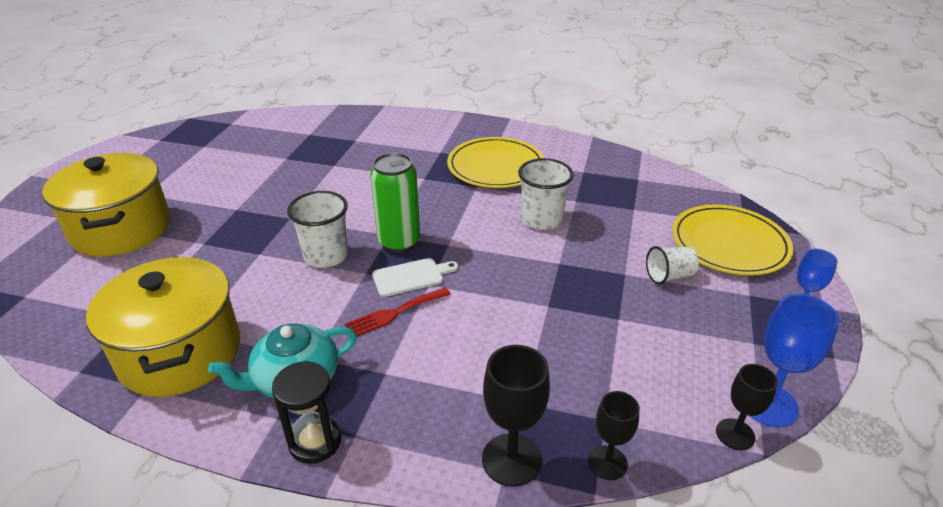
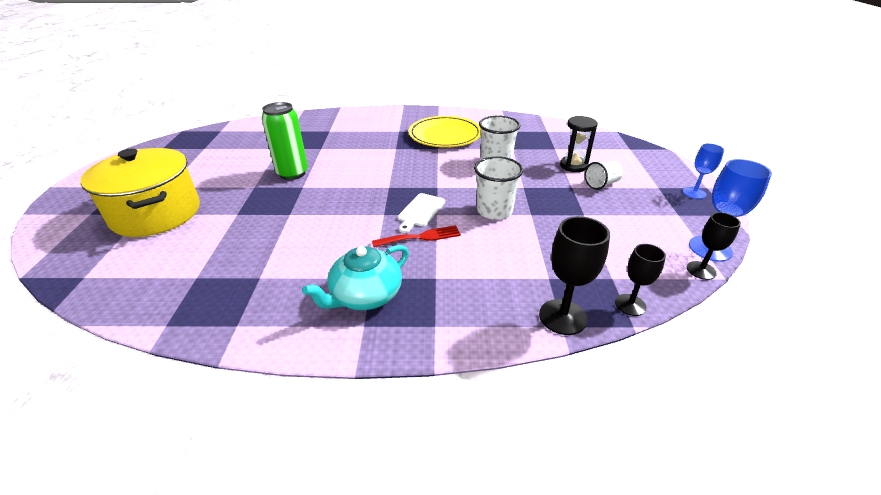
camera: 15 degrees left, 0 degrees up
(180, 353) = (255, 294): yellow pot -> none
(315, 441) = (405, 336): black hourglass -> black hourglass (573, 166)
(326, 256) = (346, 207): white cup -> white cup (494, 211)
(394, 313) = (421, 237): red fork -> red fork turned 150 degrees counterclockwise
(399, 242) = (399, 190): green can -> green can (292, 173)
(411, 277) = (420, 211): white cutting board -> white cutting board turned 150 degrees clockwise
(729, 243) = (628, 160): yellow plate -> none

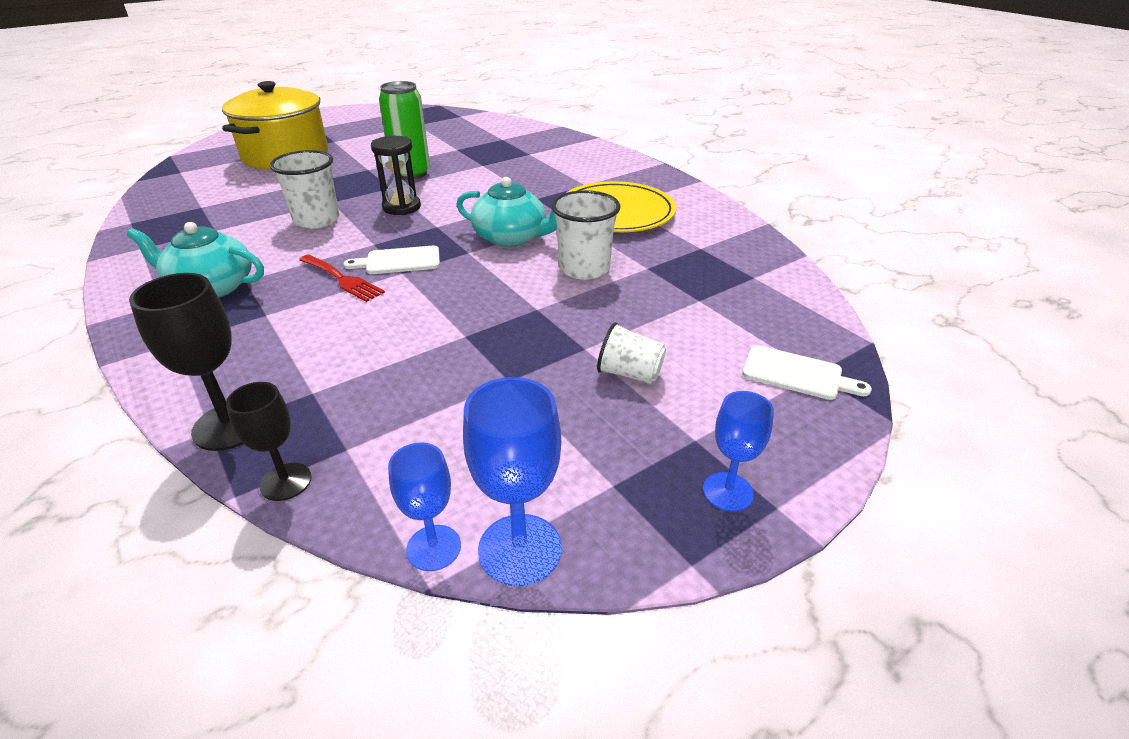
camera: 55 degrees right, 0 degrees up
(436, 169) = (511, 237): none -> turquoise teapot
(494, 211) = (447, 306): white cup -> white cup (316, 220)
(573, 166) = (660, 332): black hourglass -> black hourglass (401, 207)
(628, 152) = (797, 374): none -> white cutting board
(701, 270) = (433, 548): black goblet -> blue goblet

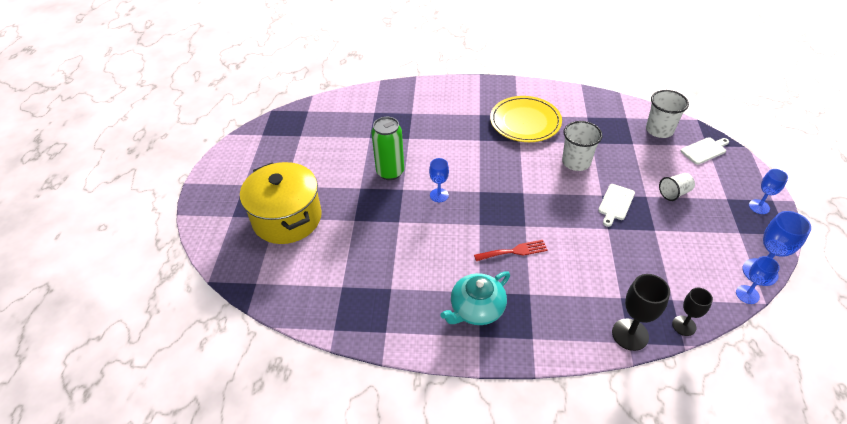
camera: 50 degrees left, 10 degrees up
(316, 220) = (422, 237): white cup -> white cup (659, 130)
(399, 261) = (511, 222): white cutting board -> white cutting board (615, 203)
(401, 207) = (439, 195): black hourglass -> blue goblet
(511, 237) = (520, 170): turquoise teapot -> none

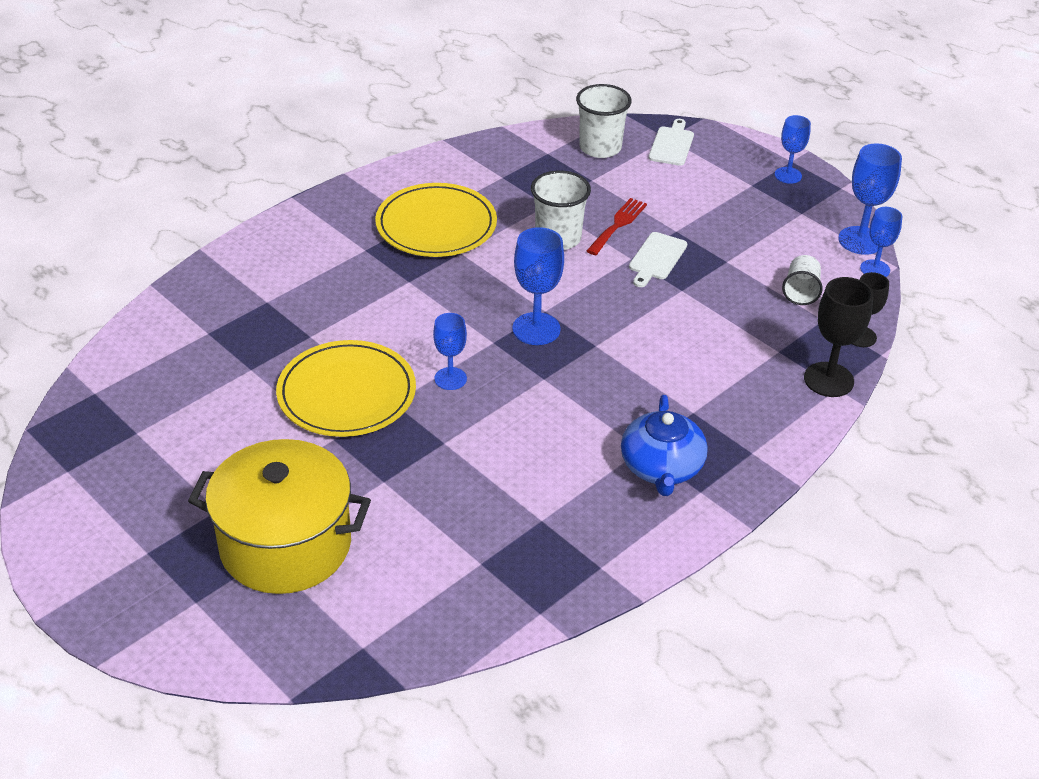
camera: 50 degrees left, 5 degrees down
(390, 172) = (346, 393): green can -> yellow plate
(476, 309) = (661, 468): turquoise teapot -> blue teapot
(507, 198) = (536, 329): none -> blue goblet
(514, 251) = (620, 380): red fork -> red fork (618, 224)
(615, 203) = (656, 258): white cutting board -> white cutting board turned 45 degrees clockwise
(674, 193) = (698, 210): white cup -> white cup (801, 292)

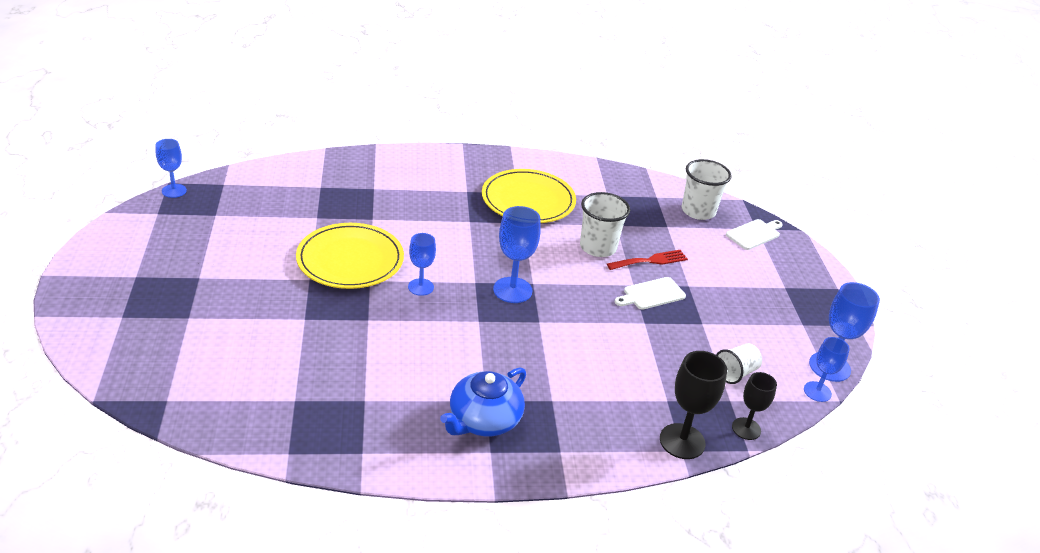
camera: 35 degrees right, 5 degrees down
(285, 545) = (206, 318): yellow pot -> none
(788, 175) = (823, 296): blue goblet -> blue goblet (174, 191)

